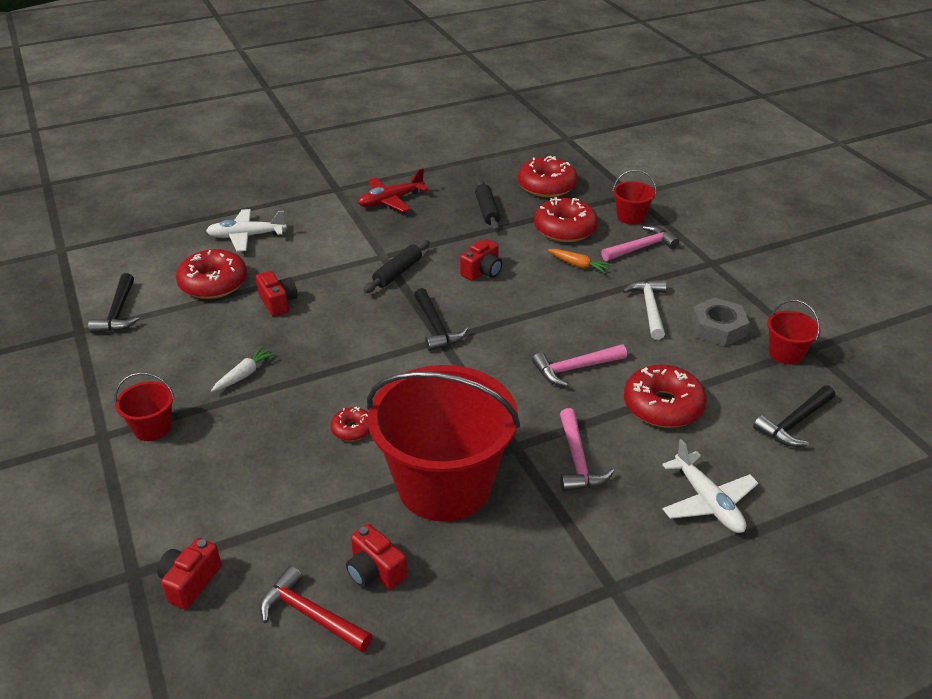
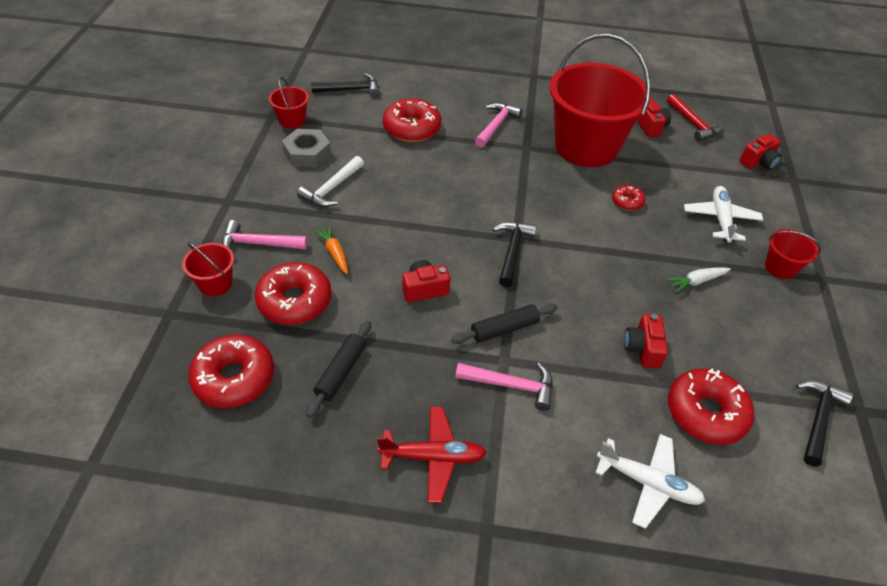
camera: 150 degrees left, 10 degrees up
(575, 369) = (439, 173): pink hammer -> pink hammer (511, 385)
(707, 502) = (448, 82): white plane -> white plane (720, 219)

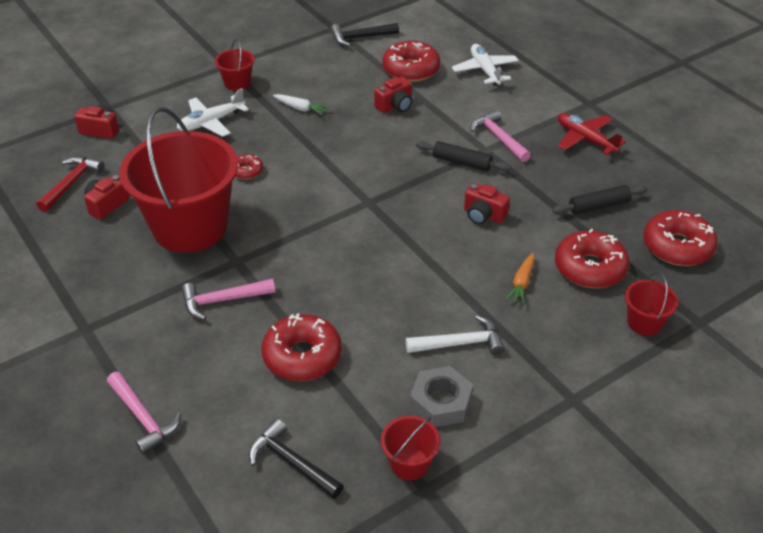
camera: 130 degrees left, 5 degrees down
(258, 244) = (579, 334): pink hammer -> pink hammer (143, 418)
(512, 251) = (385, 197): black hammer -> none

